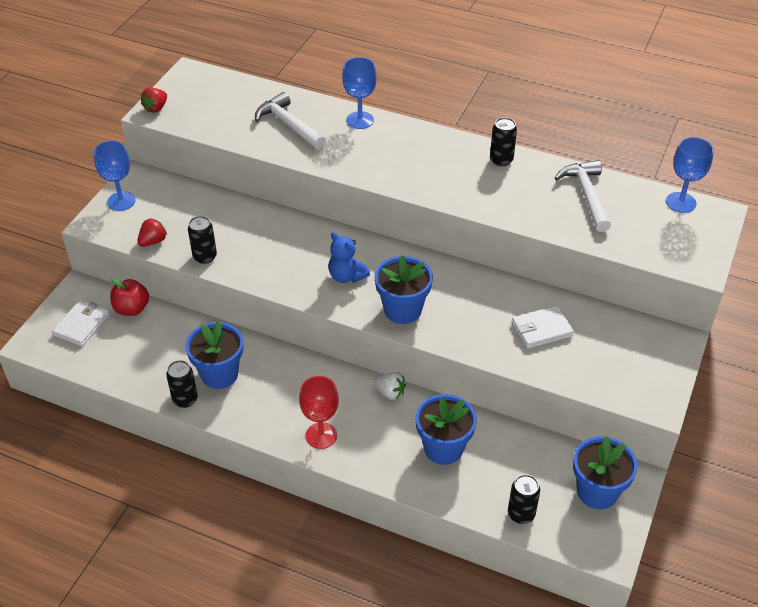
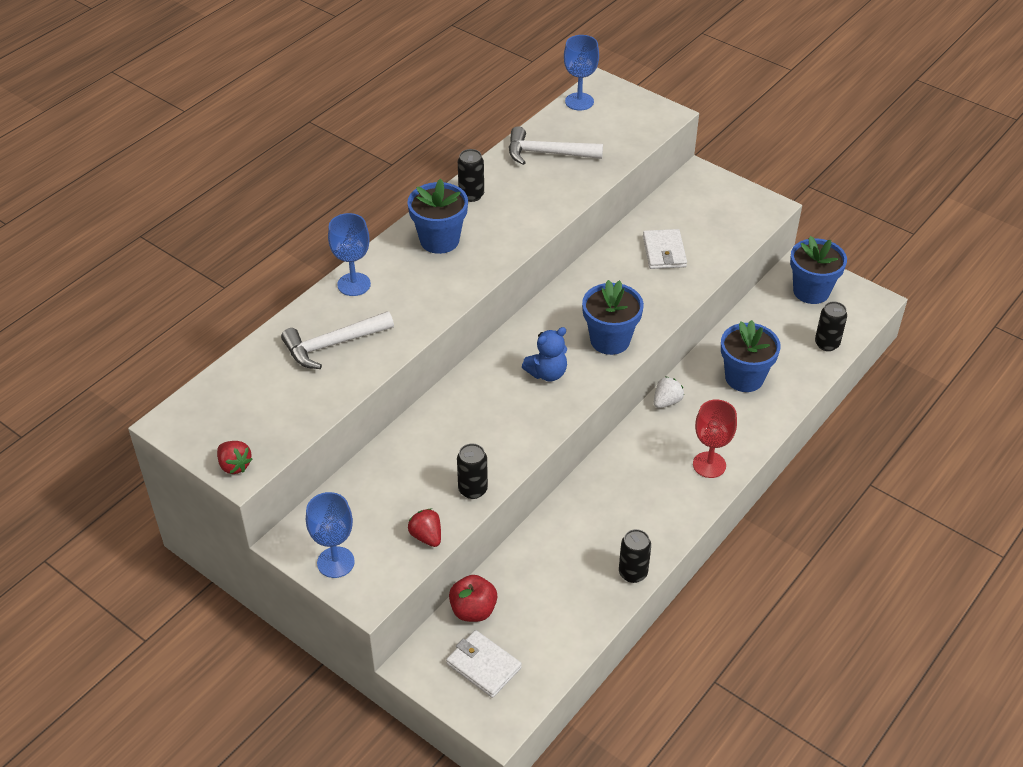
camera: 75 degrees left, 0 degrees up
(219, 374) = (603, 537): blue flower pot -> blue flower pot (439, 240)

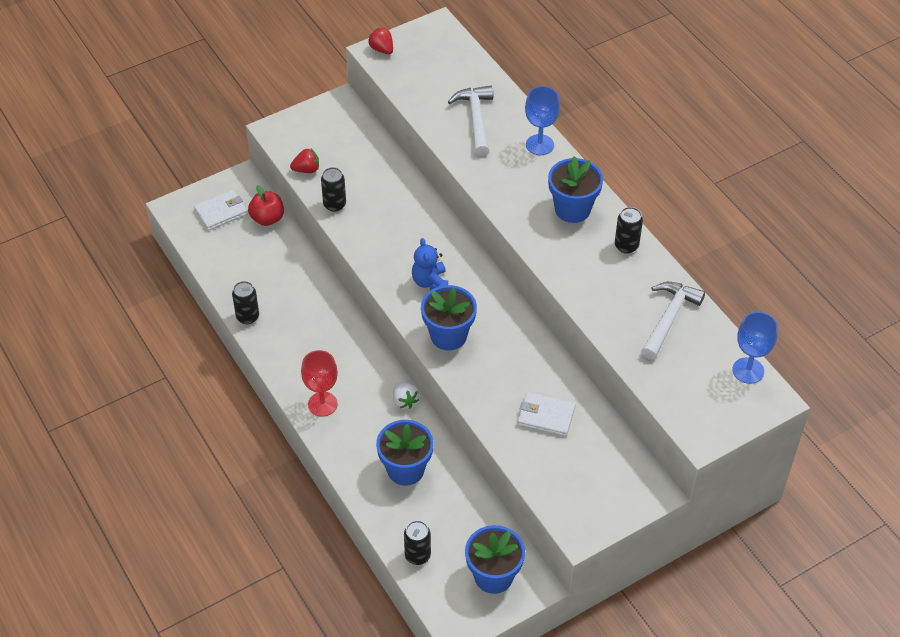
camera: 110 degrees right, 5 degrees up
(234, 465) = (382, 49): red strawberry -> red strawberry turned 75 degrees clockwise
(335, 562) = (311, 120): blue goblet -> none

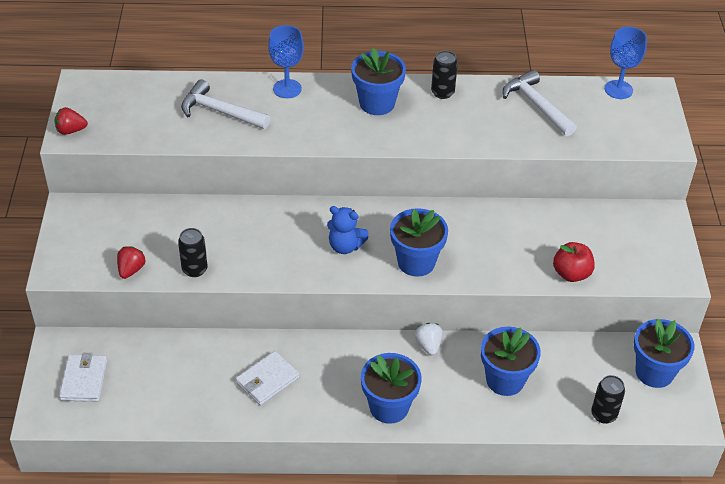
camera: 60 degrees left, 5 degrees down
(247, 317) = (238, 418): black can -> none
(267, 218) = (127, 347): red apple -> red apple (571, 274)
(322, 404) = (389, 407): red goblet -> blue flower pot
(404, 401) = (428, 345): white strawberry -> white strawberry turned 105 degrees counterclockwise
(546, 416) = (548, 241): white wallet -> white wallet (267, 380)

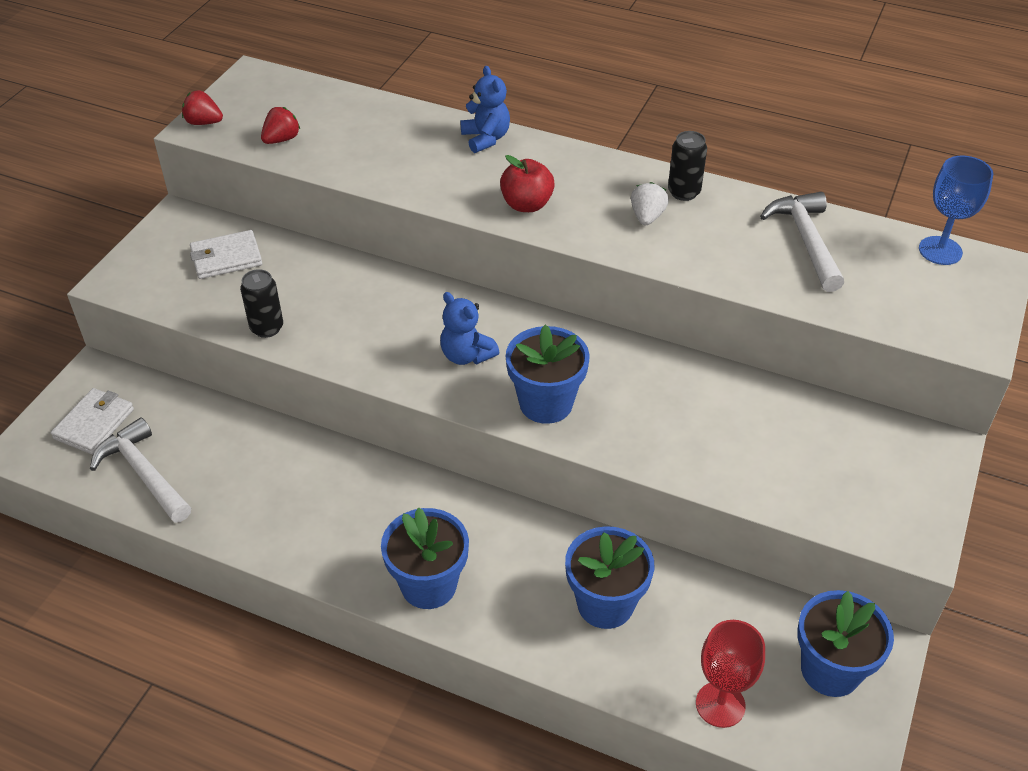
camera: 25 degrees right, 0 degrees up
(131, 270) = (195, 306): red strawberry -> red strawberry (281, 139)
(220, 111) = (387, 144): white hammer -> white hammer (144, 473)
(267, 380) = (299, 496): white wallet -> white wallet (226, 258)
(287, 89) = (486, 138): blue goblet -> blue teddy bear
(377, 103) = (588, 184): blue flower pot -> none
(428, 345) = (528, 521): white strawberry -> white strawberry (647, 217)
(571, 274) = (753, 486): red apple -> red apple (526, 204)
(603, 414) = (720, 704): black can -> red goblet

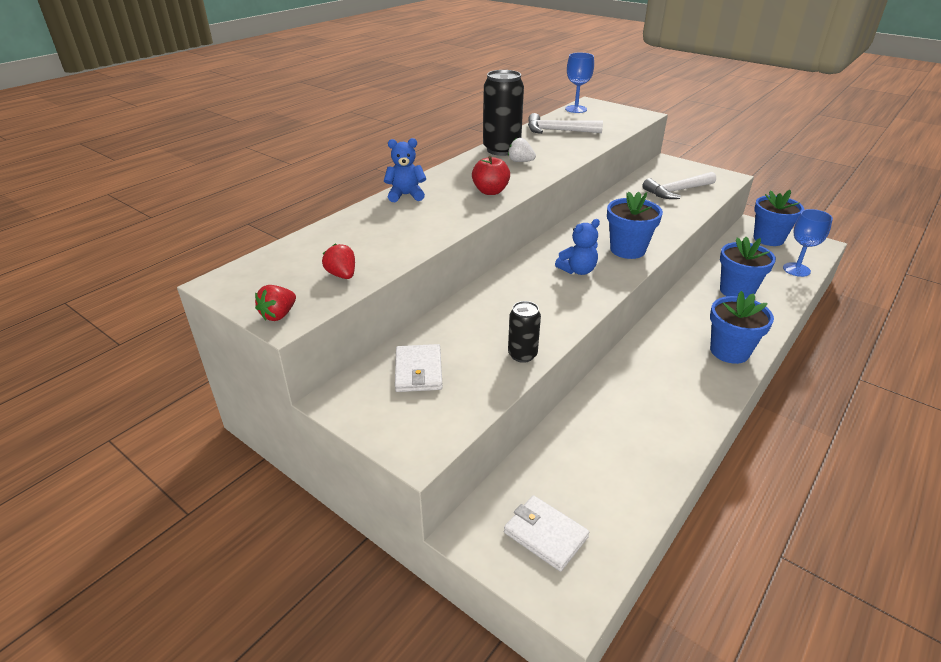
camera: 75 degrees left, 10 degrees down
(144, 473) = (616, 497): white hammer -> white hammer (677, 191)
(683, 192) = (501, 150): black can -> black can, size x1.81
(720, 704) = (796, 269): red goblet -> blue goblet

